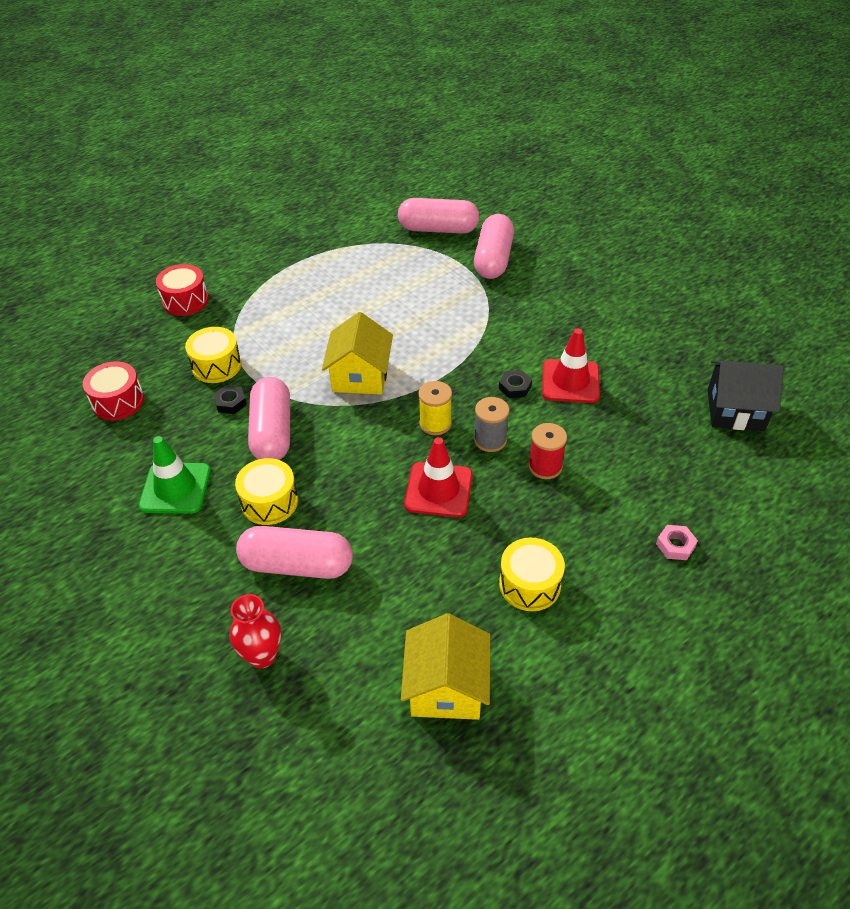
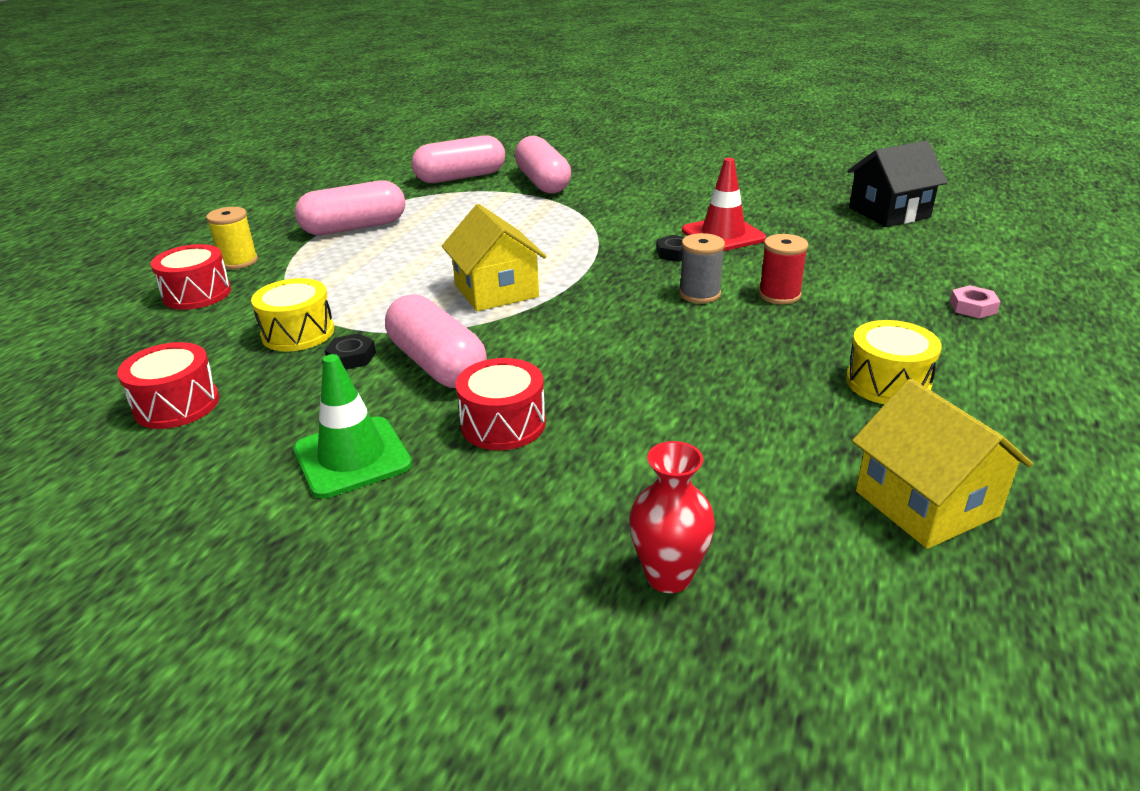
camera: 30 degrees left, 15 degrees down
(269, 502) = (503, 424): yellow drum -> red drum
(297, 565) = (607, 467): pink capsule -> pink capsule (354, 227)
(435, 424) = (626, 300): yellow spool -> yellow spool (239, 262)
(438, 490) = (695, 346): red traffic cone -> none

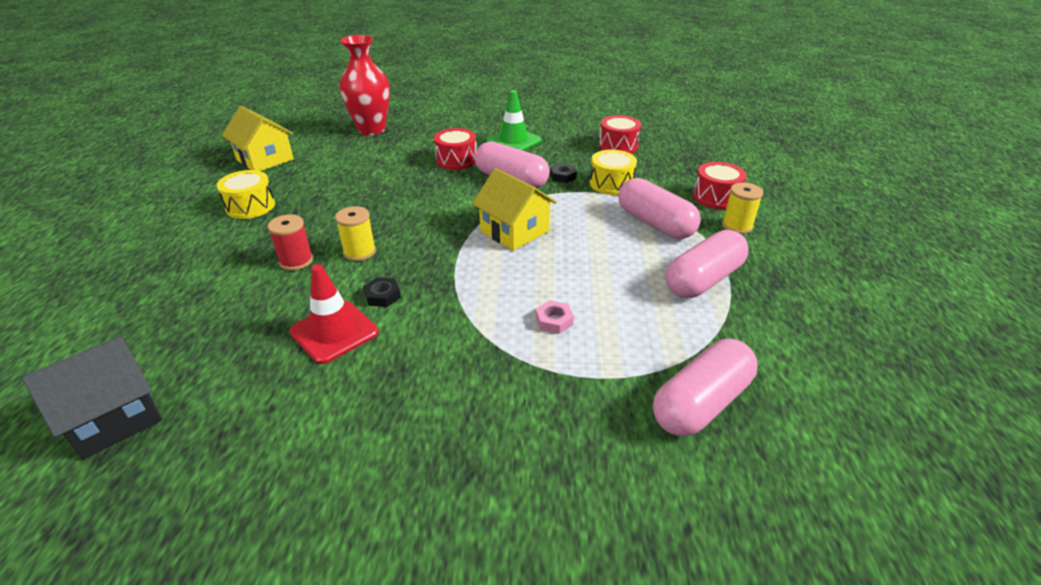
camera: 160 degrees right, 5 degrees up
(542, 182) = (581, 411): pink capsule -> pink capsule (655, 223)
(668, 576) = (371, 130): red vase -> red vase, size x1.66
(699, 294) = (359, 252): grey spool -> yellow spool
(972, 307) = (145, 273): pink nut -> pink nut (554, 321)

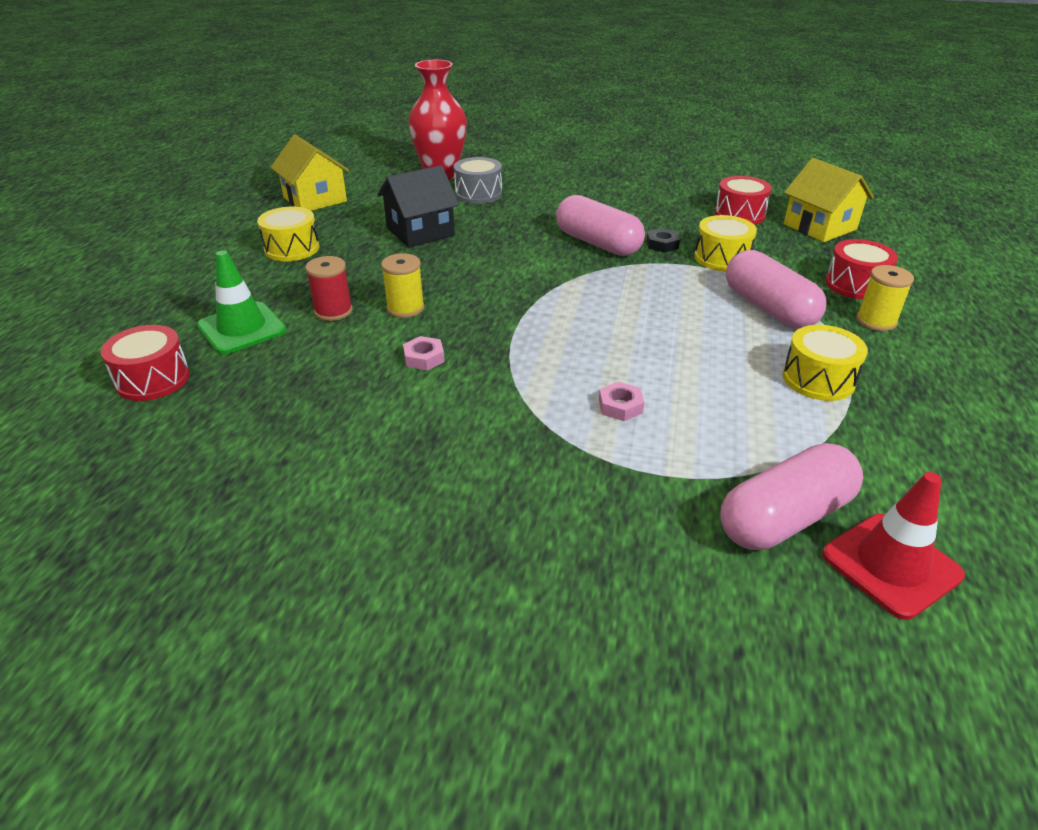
camera: 10 degrees right, 0 degrees up
(114, 417) = (121, 450): black house -> black house (420, 232)
(334, 332) = (363, 390): red traffic cone -> red traffic cone (891, 565)
(382, 296) = (424, 358): black nut -> pink nut
(406, 144) = (478, 194): none -> grey drum
(456, 160) = (535, 216): red drum -> red drum (153, 379)
(513, 141) = (608, 199): green traffic cone -> green traffic cone (242, 328)
(514, 231) = (591, 302): yellow house -> yellow house (819, 227)
(703, 280) = (818, 379): pink capsule -> yellow drum

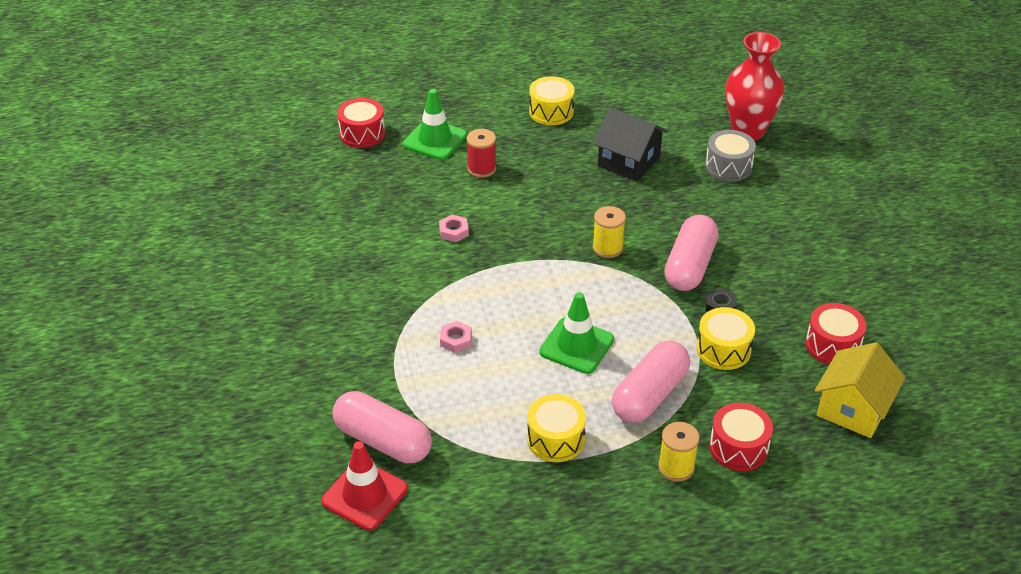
camera: 65 degrees right, 5 degrees up
(315, 199) = (638, 85): yellow house -> none
(405, 308) = (508, 199): yellow spool -> yellow spool (607, 248)
(676, 329) = (576, 346): none -> green traffic cone

